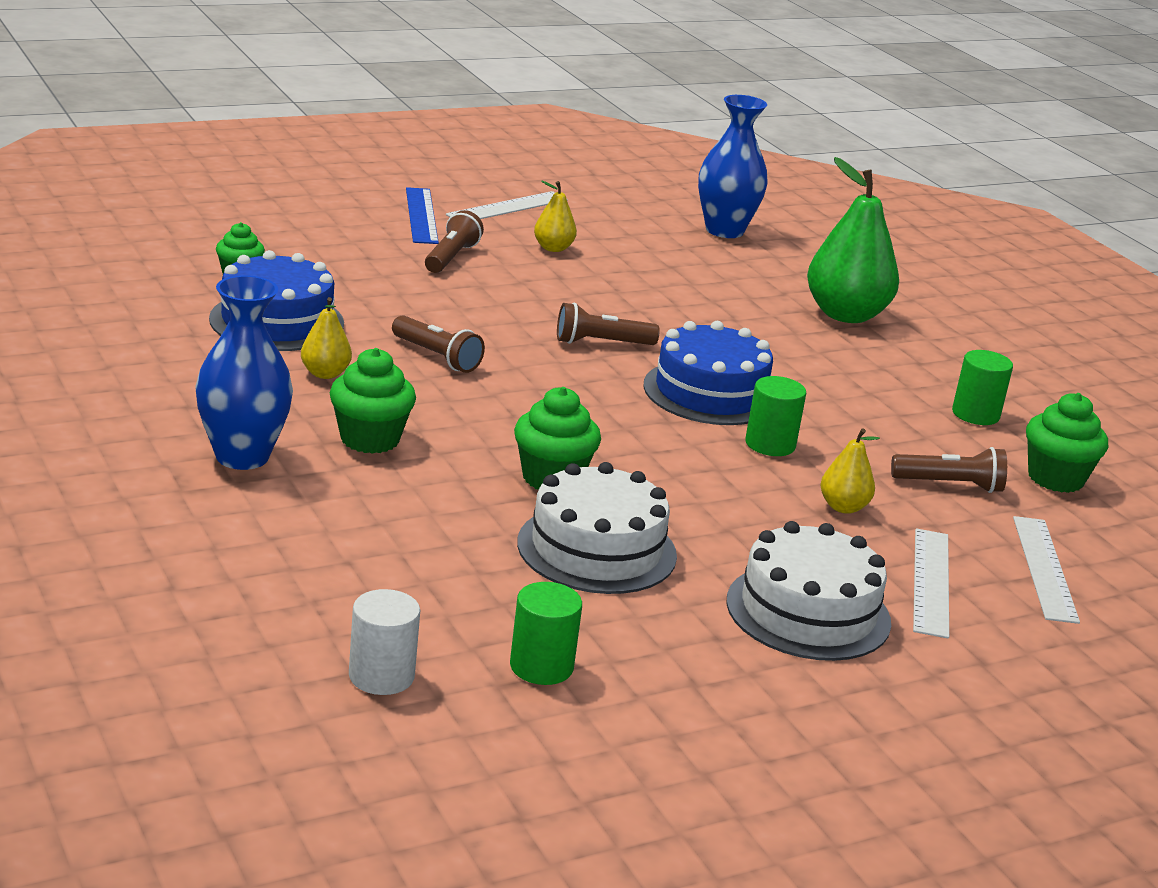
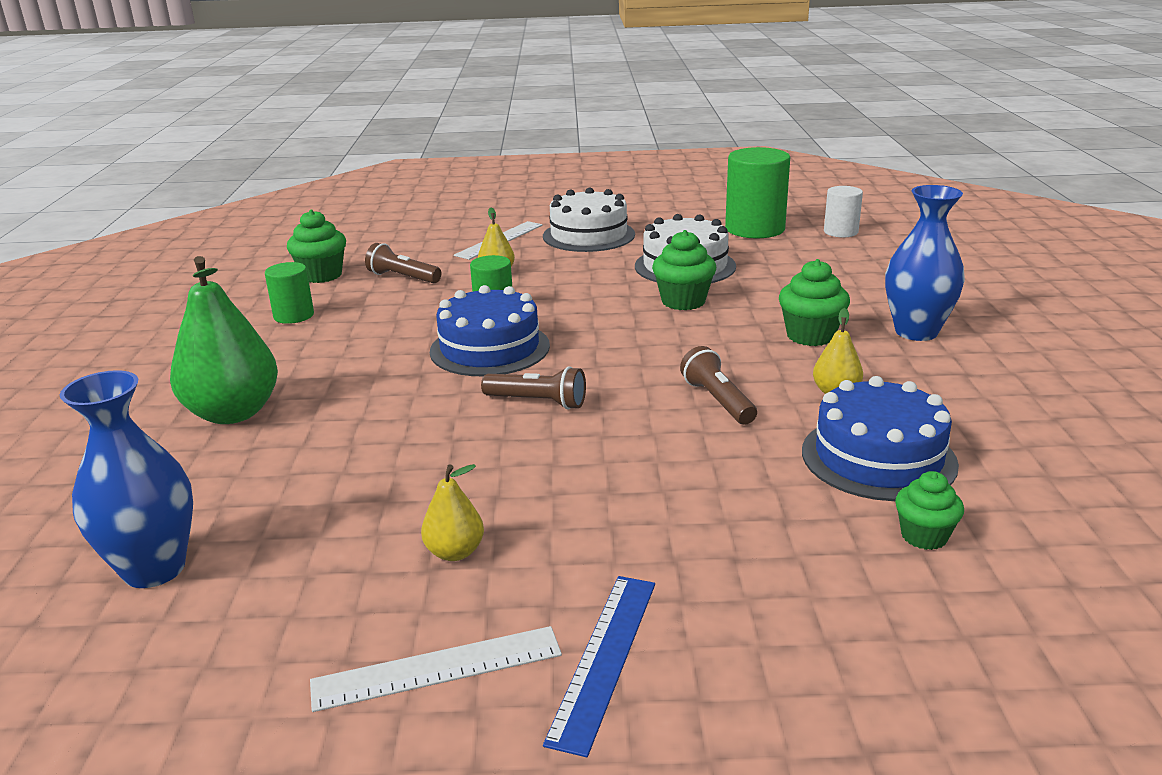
camera: 150 degrees left, 0 degrees up
(451, 257) = (616, 546): brown flashlight -> none
(541, 666) = (755, 229): green cylinder -> green cylinder, size x1.78
(1045, 568) = (422, 240): white ruler -> none

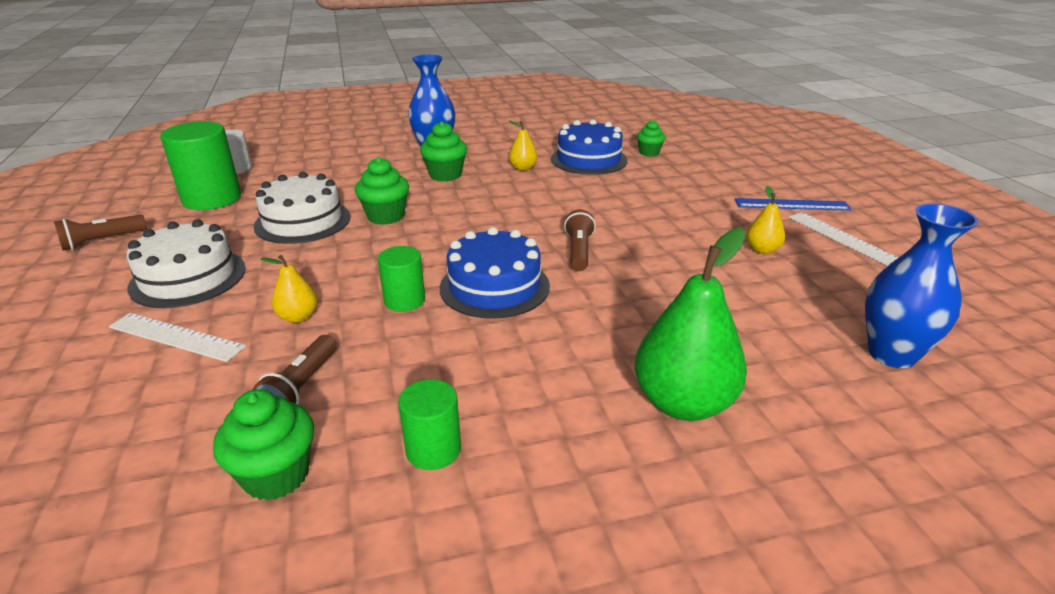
camera: 105 degrees left, 5 degrees up
(718, 401) = (548, 196): brown flashlight -> brown flashlight (102, 241)

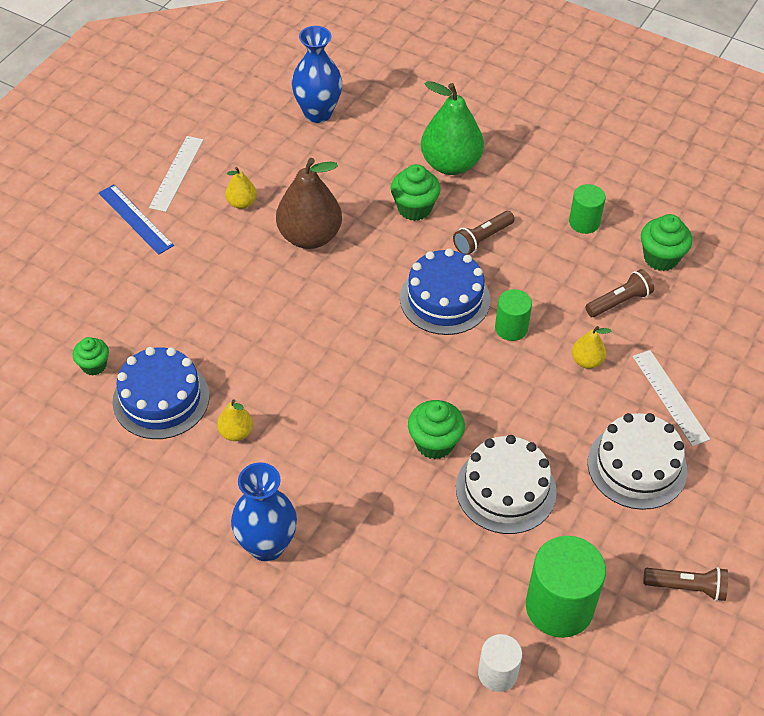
camera: 135 degrees left, 20 degrees up
(445, 175) = (316, 478): green cupcake -> green cupcake (414, 208)
(579, 251) = (351, 289): brown flashlight -> brown flashlight (482, 239)
(673, 261) = (309, 236): none -> brown pear

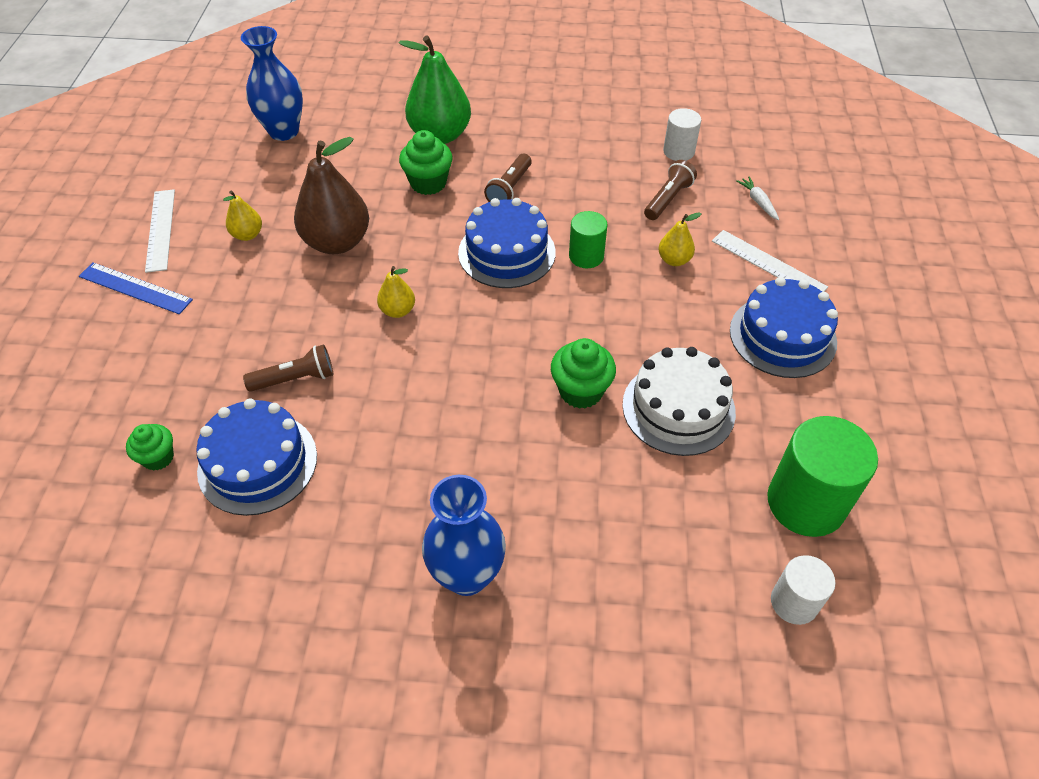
camera: 25 degrees left, 0 degrees up
(236, 432) = (364, 465): yellow pear -> yellow pear (398, 310)
(584, 222) = (593, 144): green cylinder -> none
(637, 466) = (782, 336): white cake -> blue cake
(661, 258) = (678, 151): green cupcake -> white cylinder
(686, 587) = (905, 430): brown flashlight -> brown flashlight (295, 379)
(702, 335) = (758, 202): none -> white carrot

